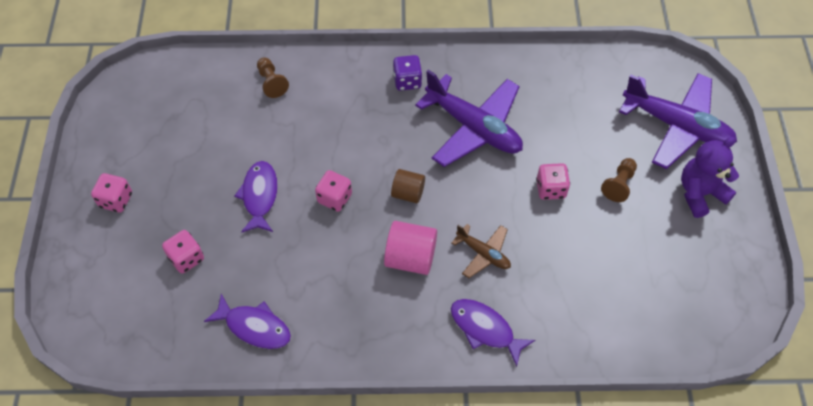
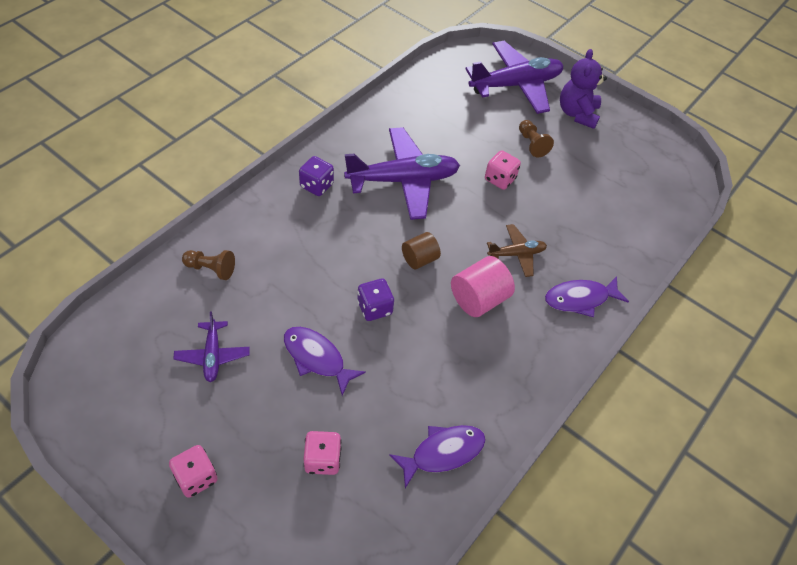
camera: 55 degrees left, 5 degrees down
(207, 138) = (213, 355): none -> purple plane
(334, 198) = (374, 308): pink dice -> purple dice

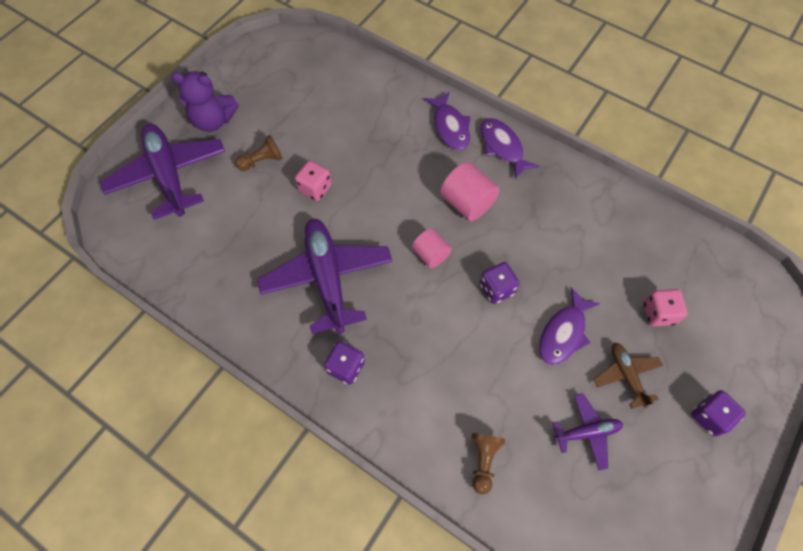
camera: 90 degrees left, 10 degrees up
(196, 477) = (709, 416): pink dice -> purple dice
(419, 259) = (431, 254): brown cylinder -> pink cylinder
(443, 452) = (623, 223): purple fish -> purple fish (502, 147)
(516, 254) = (409, 174): brown plane -> brown plane (626, 375)

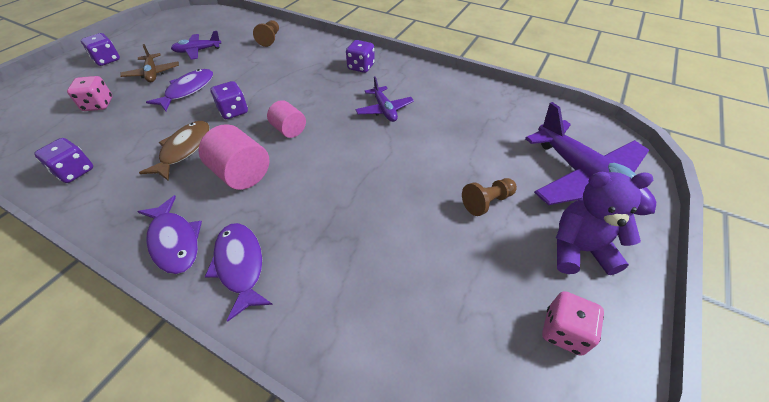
camera: 175 degrees right, 15 degrees down
(315, 188) = (414, 177): pink dice -> pink dice (563, 331)
(327, 278) = (384, 110): purple plane -> purple plane, size x0.50
(530, 236) = (184, 149): none -> brown fish
(620, 217) = (75, 171): none -> purple dice

